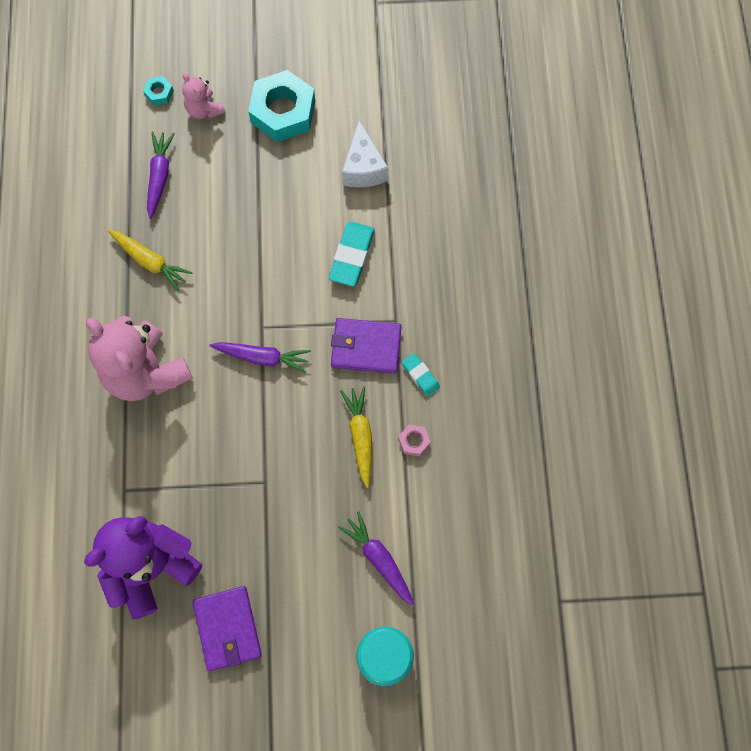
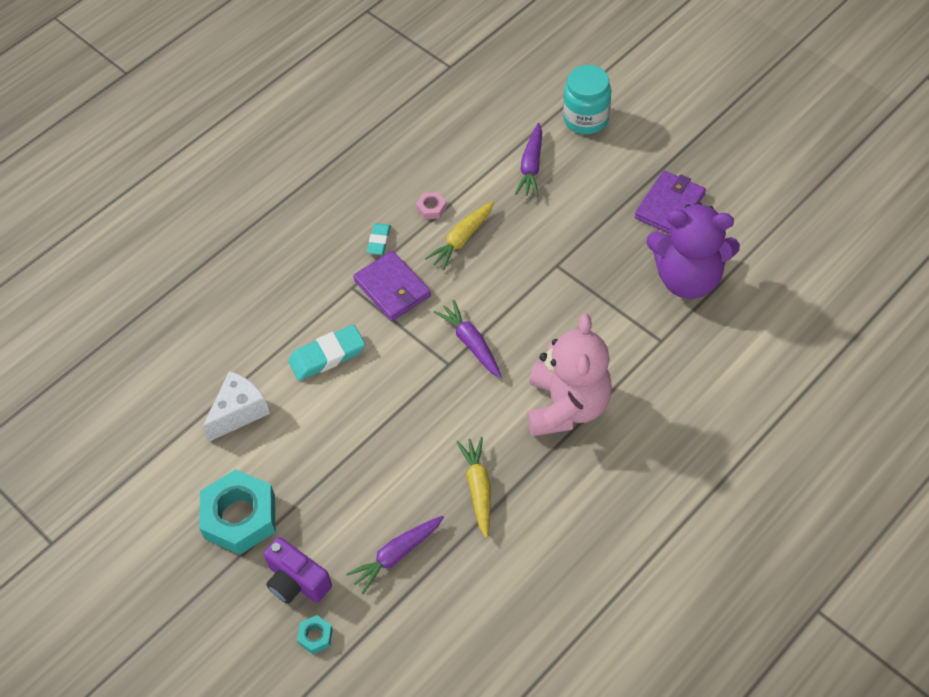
camera: 130 degrees left, 15 degrees down
(204, 109) = (297, 581): pink teddy bear -> purple camera

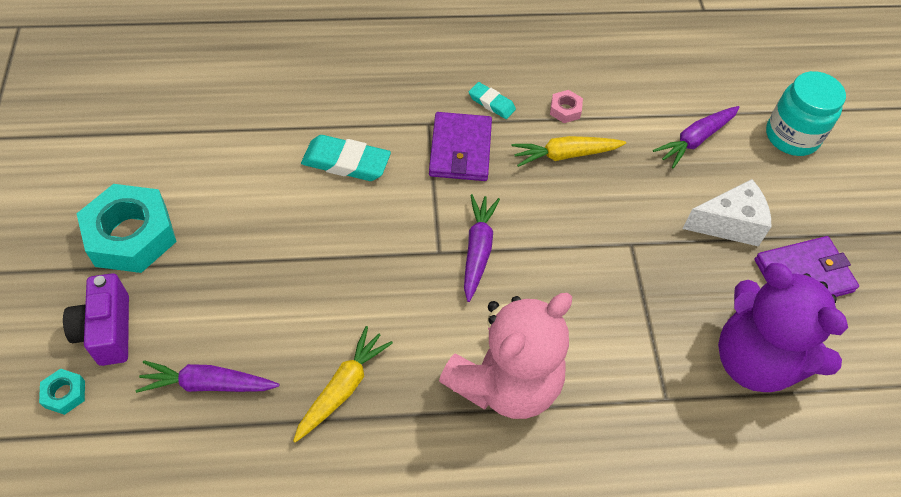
camera: 35 degrees right, 0 degrees up
(239, 412) = (229, 151): white cheese -> white cheese (729, 224)
(379, 241) = (491, 103): turquoise eraser -> turquoise eraser turned 75 degrees clockwise

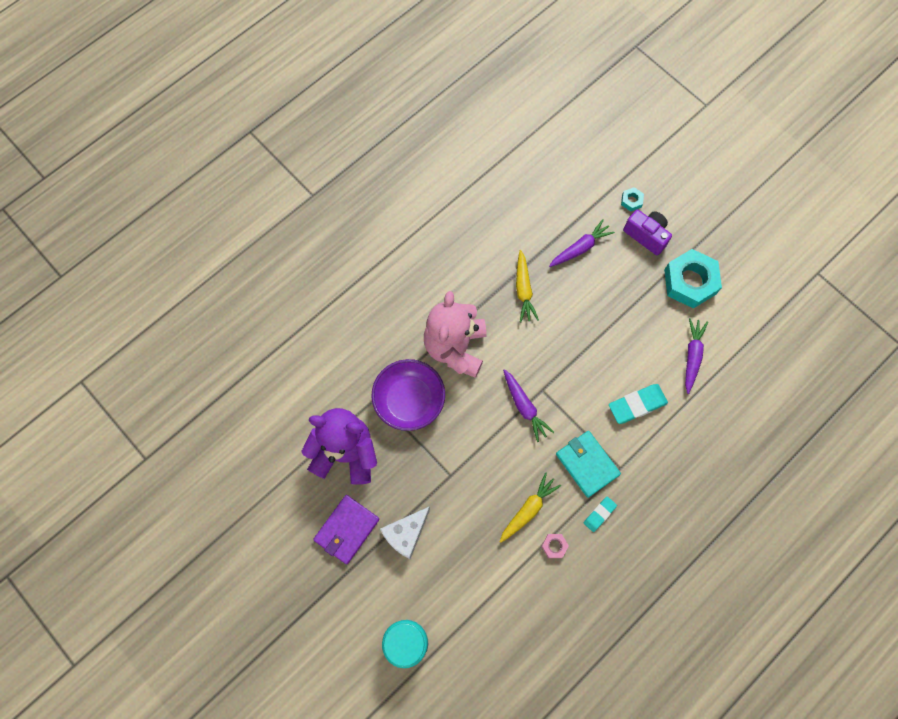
camera: 145 degrees right, 15 degrees up
(460, 150) = (587, 464): purple wallet -> turquoise wallet
(491, 103) = (599, 514): turquoise eraser -> turquoise eraser turned 45 degrees counterclockwise
(622, 362) = (409, 400): none -> purple bowl
(695, 140) = (463, 587): purple carrot -> purple carrot (692, 356)

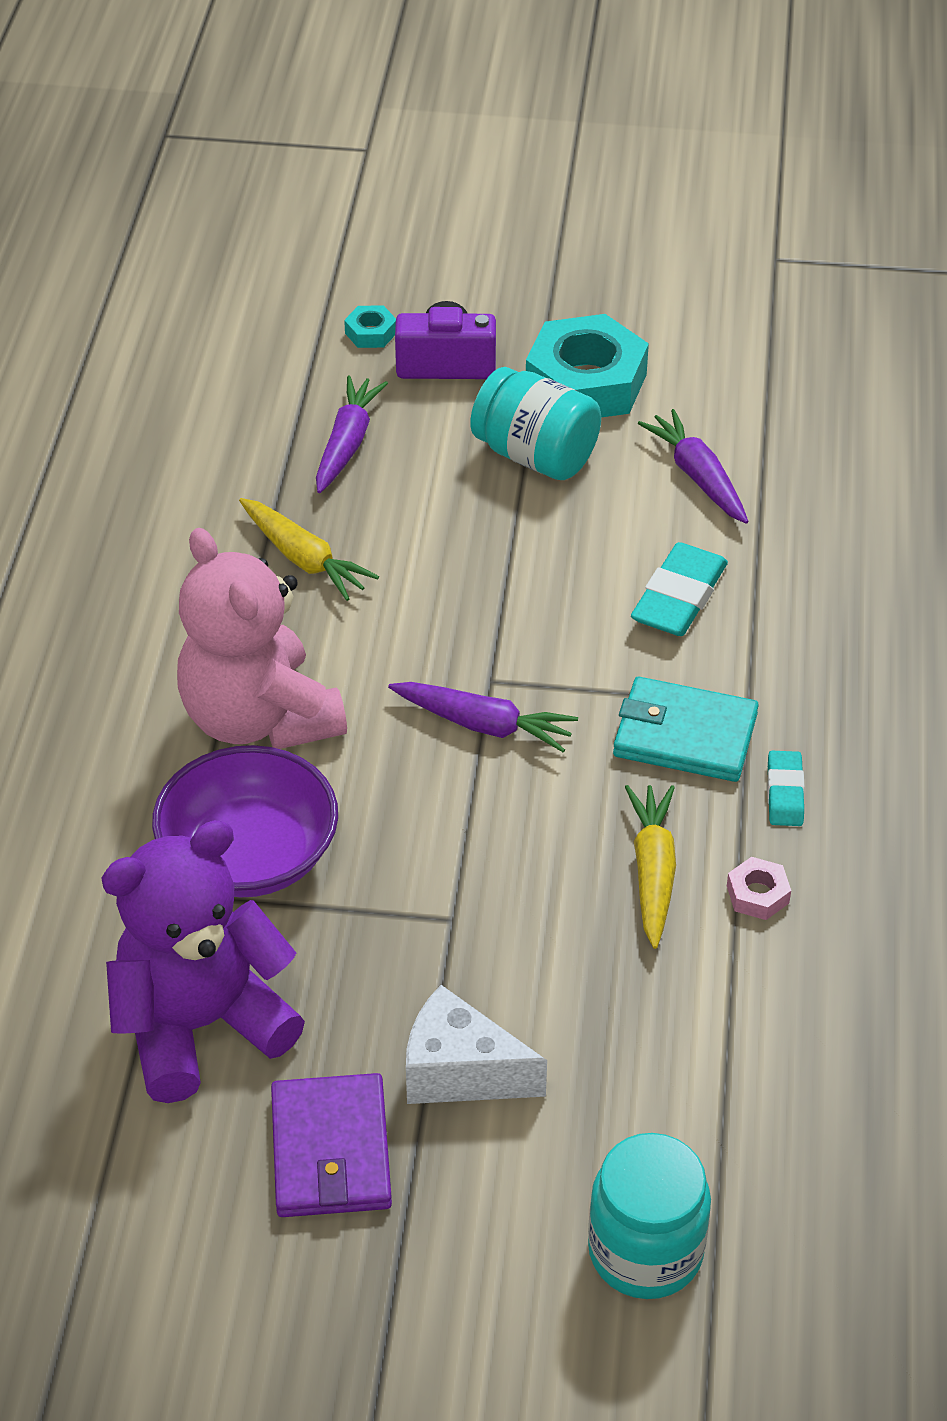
camera: 40 degrees left, 25 degrees down
(406, 534) = (460, 1072): white cheese -> white cheese turned 105 degrees clockwise
(642, 303) = (535, 455): none -> turquoise jar

